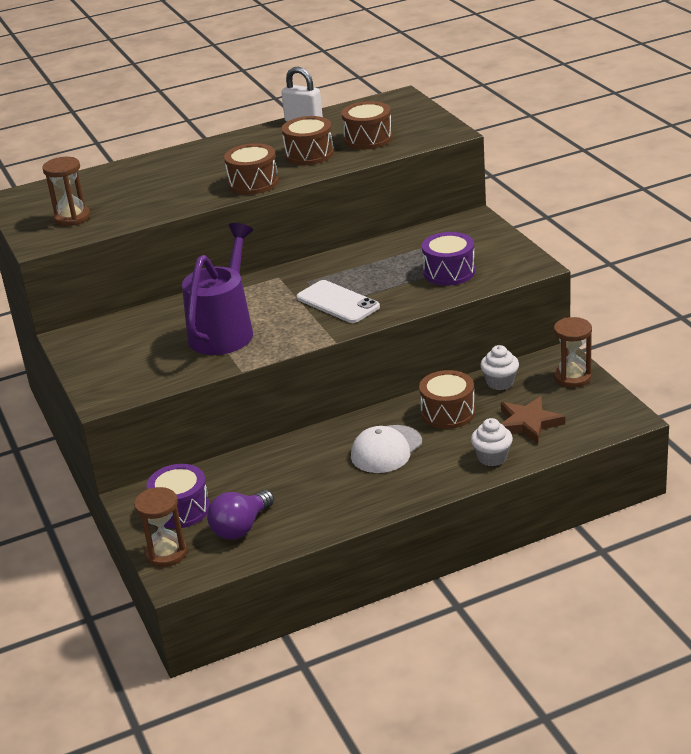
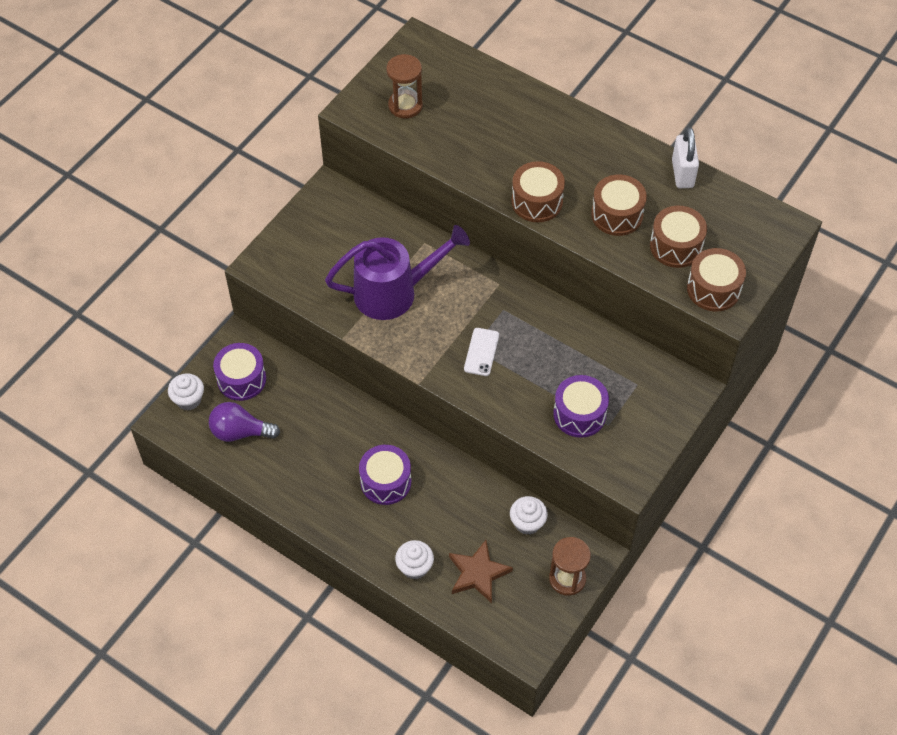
camera: 55 degrees right, 25 degrees up
(166, 553) = (188, 400): brown hourglass -> white cupcake
(338, 302) = (481, 352): white phone -> white phone, size x0.65
(386, 449) = (386, 482): white cap -> purple drum
(448, 413) = (461, 503): brown drum -> brown drum (713, 289)

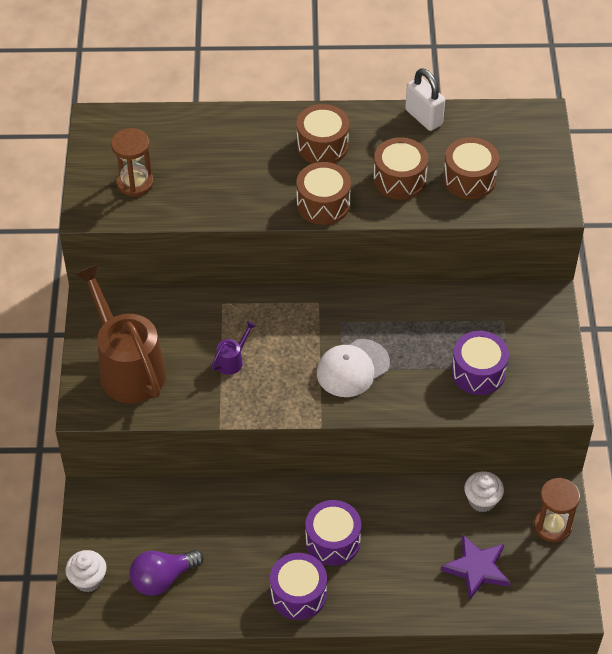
camera: 35 degrees left, 5 degrees down
(241, 379) = (124, 531): purple drum -> purple drum (298, 594)
(313, 251) = (127, 367): none -> brown watering can
(395, 292) = (232, 360): purple watering can -> purple watering can, size x0.41
(415, 567) = (419, 598): white cupcake -> none
(478, 573) = (476, 568): brown star -> purple star
(481, 352) = (352, 368): white phone -> white cap
(713, 289) = (528, 197): brown drum -> brown drum (322, 145)

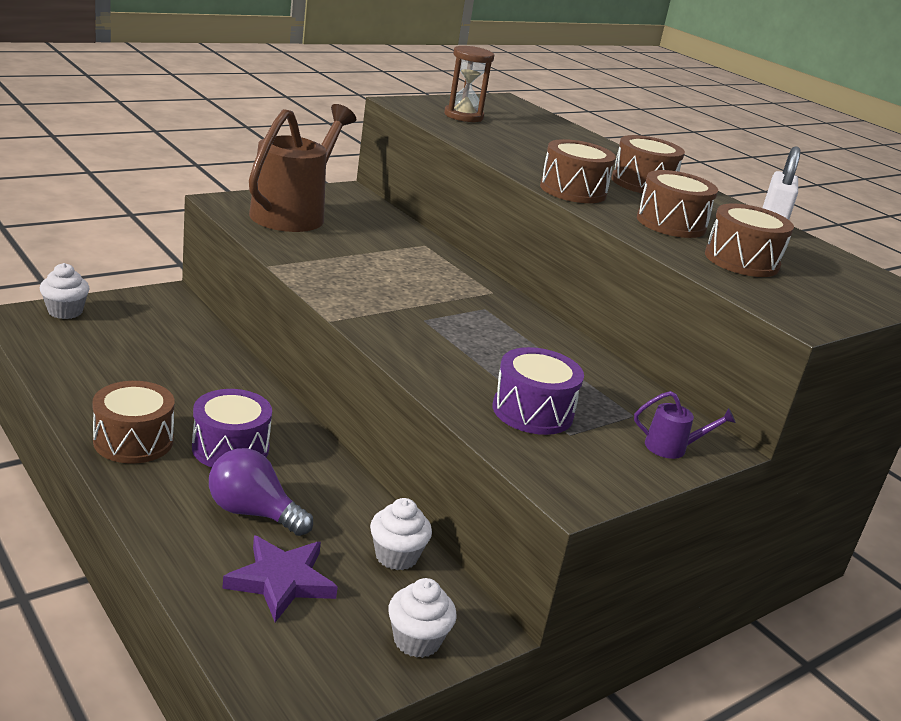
camera: 50 degrees right, 25 degrees down
(162, 579) = (94, 350): purple light bulb -> purple light bulb (253, 512)
(232, 360) = (361, 259): purple watering can -> purple watering can (672, 448)
(298, 594) = (133, 441): purple drum -> brown drum
(352, 368) = (432, 326): white cap -> none
(552, 526) = (417, 640): brown hourglass -> white cupcake

